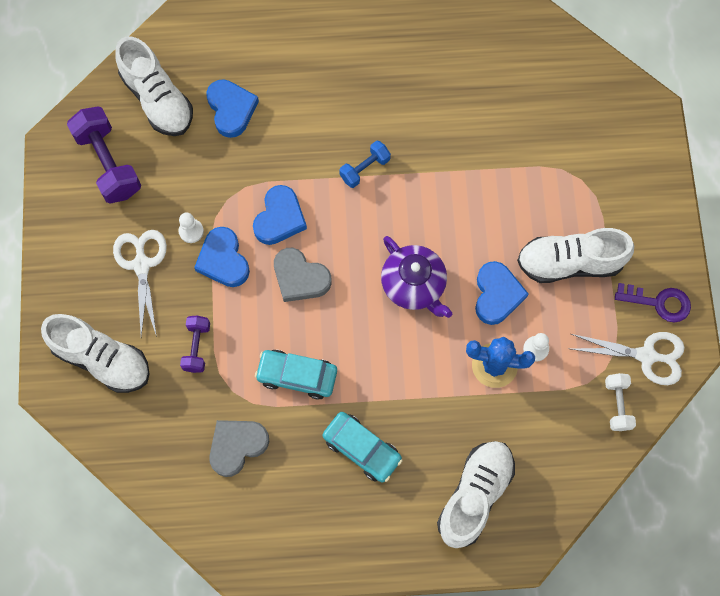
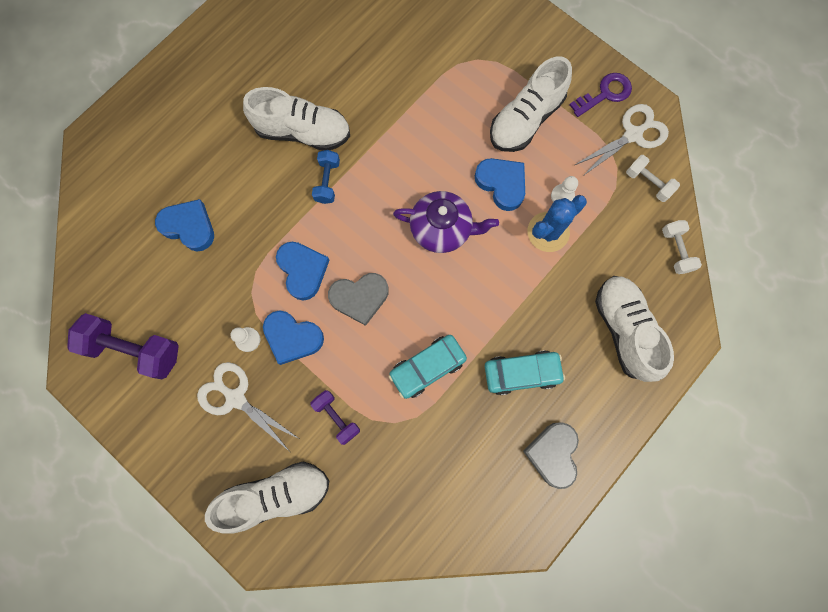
camera: 45 degrees left, 5 degrees up
(158, 99) = (125, 269): white shoe -> white shoe (303, 132)
(237, 446) = (436, 458): grey heart -> grey heart (553, 454)
(583, 477) = (676, 250): none -> white dumbbell

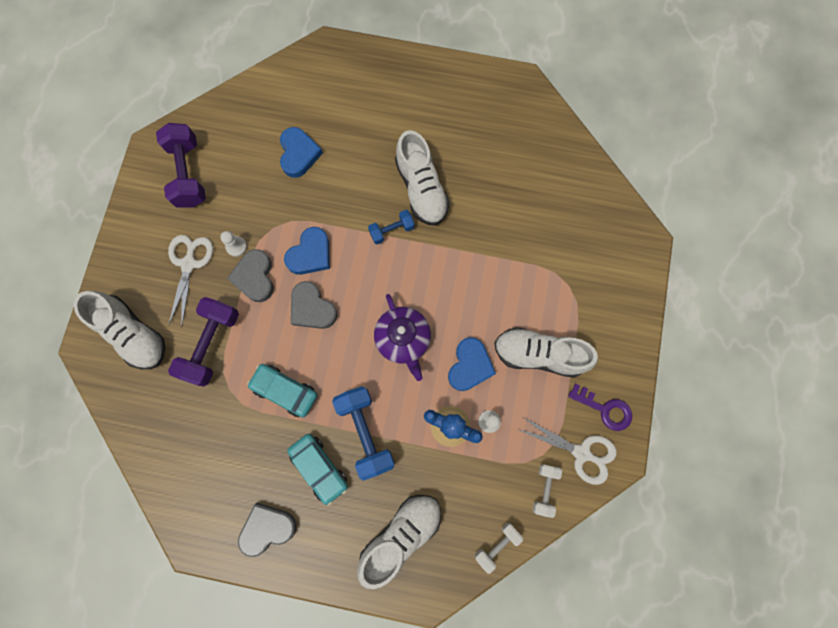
camera: 60 degrees right, 0 degrees up
(292, 337) = (255, 277): blue heart -> grey heart
(337, 417) = (212, 344): purple dumbbell -> purple dumbbell, size x1.79
(511, 311) = (365, 432): none -> blue dumbbell

